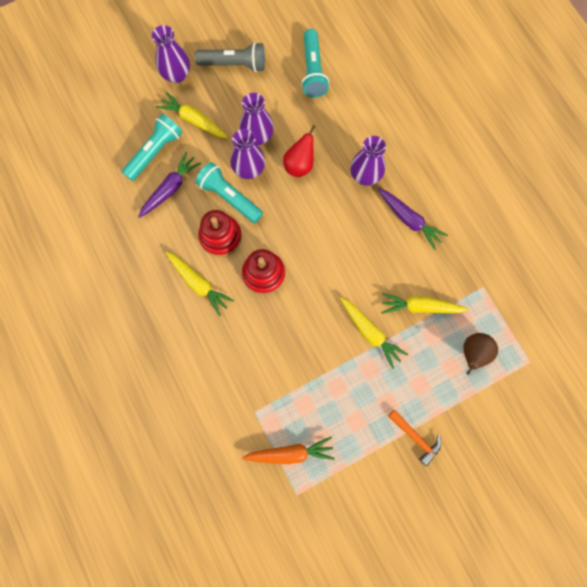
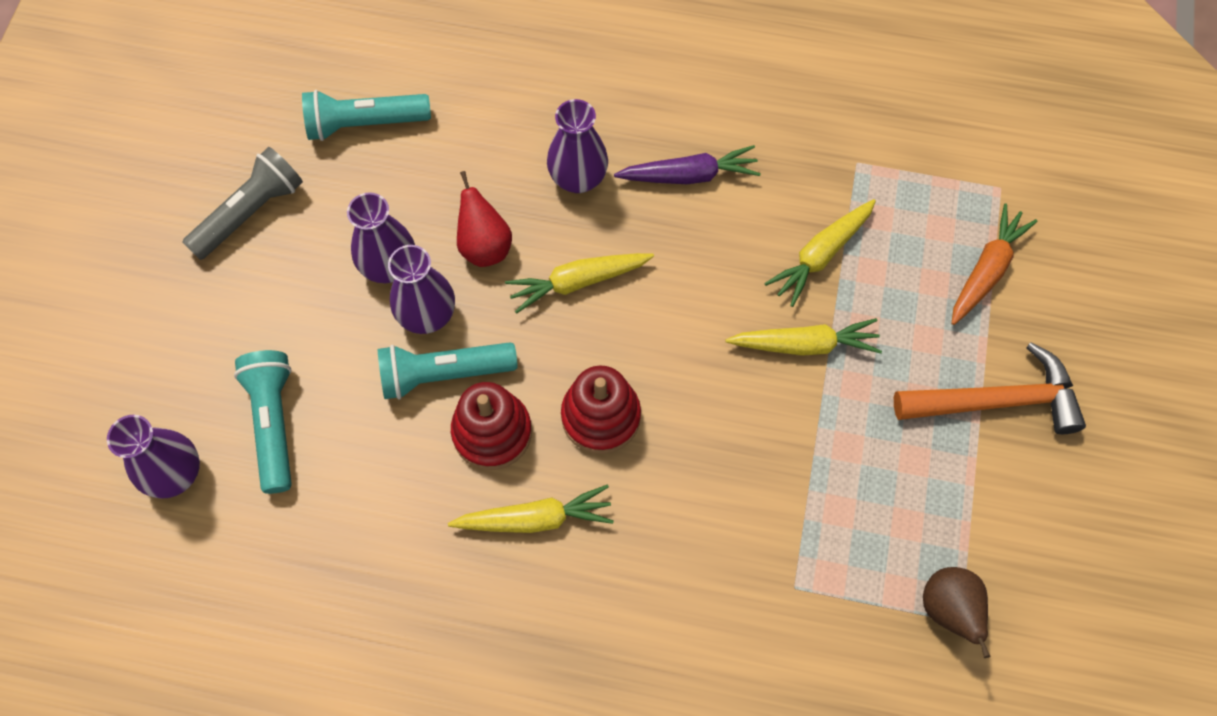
camera: 50 degrees left, 10 degrees down
(170, 188) = (352, 446): purple carrot -> none
(176, 75) = (185, 300): purple vase -> purple vase (176, 474)
(194, 120) = (279, 332): yellow carrot -> yellow carrot (578, 282)
(290, 453) = (893, 584): orange carrot -> orange carrot (986, 270)
(313, 71) = (364, 124): turquoise flashlight -> turquoise flashlight turned 135 degrees clockwise
(415, 437) = (996, 401): orange hammer -> orange hammer, size x1.73
(473, 353) = (936, 243): brown pear -> brown pear (948, 610)

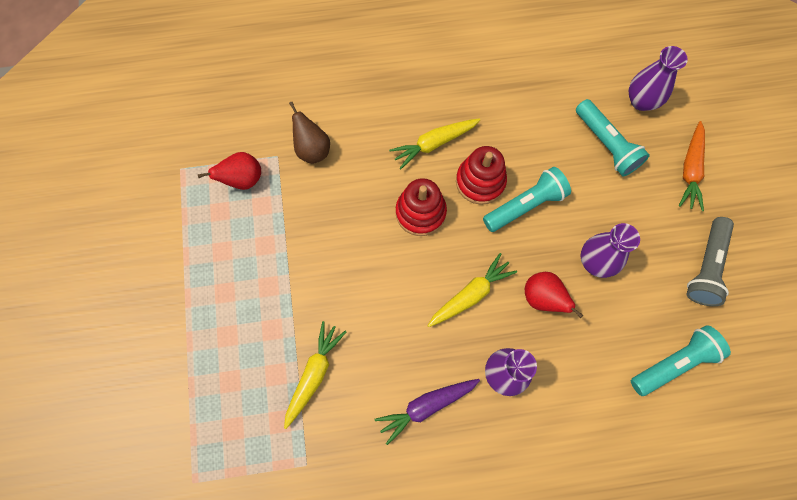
camera: 160 degrees right, 5 degrees up
(427, 316) = (554, 238): purple vase -> none
(805, 345) = (308, 303): yellow carrot -> none
(860, 565) = (243, 180): none -> red pear
(948, 610) = (188, 172): brown pear -> brown pear (312, 150)
(986, 270) = (194, 404): orange carrot -> orange carrot (690, 170)
(996, 401) = (175, 307): orange hammer -> none

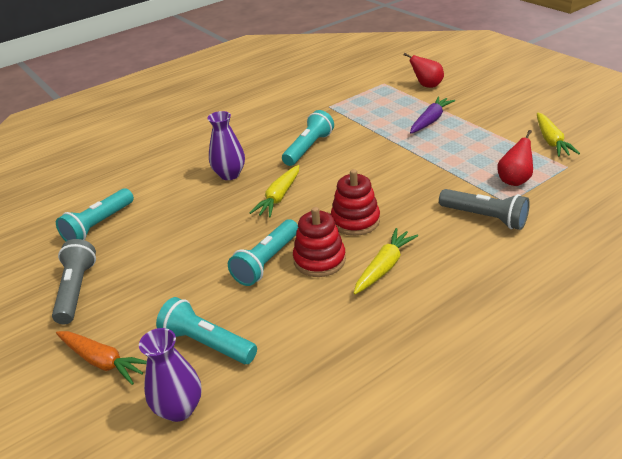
camera: 155 degrees right, 35 degrees down
(312, 150) = (485, 217): brown pear -> grey flashlight
(314, 374) = (357, 130): yellow carrot -> yellow carrot (551, 141)
(390, 372) = (308, 148): none -> turquoise flashlight
(426, 406) = (274, 146): purple carrot -> purple carrot (430, 120)
(542, 298) = (220, 216): red pear -> red pear (427, 86)
(596, 262) = (183, 253): purple vase -> none
(690, 170) = (102, 361): orange carrot -> orange carrot turned 135 degrees clockwise

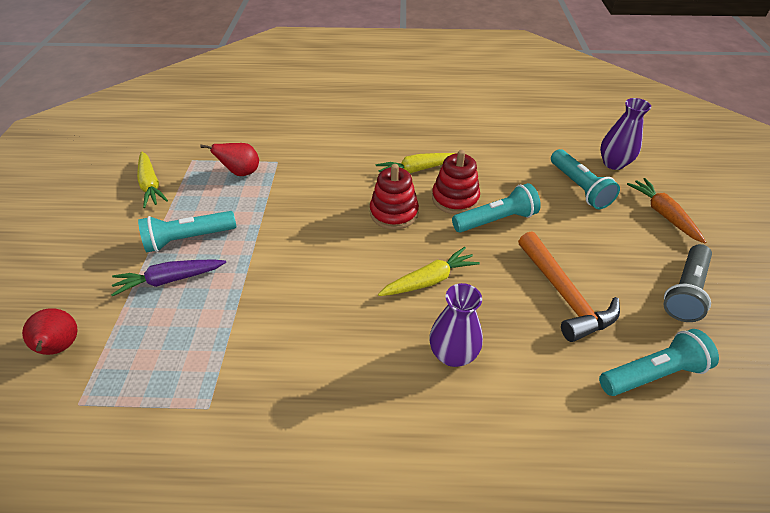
camera: 145 degrees left, 10 degrees up
(176, 237) = (563, 295): none -> orange hammer
(308, 148) = (329, 334): turquoise flashlight -> turquoise flashlight (188, 239)
(485, 217) = (309, 161): grey flashlight -> none
(551, 141) = (151, 185): yellow carrot -> yellow carrot turned 120 degrees clockwise

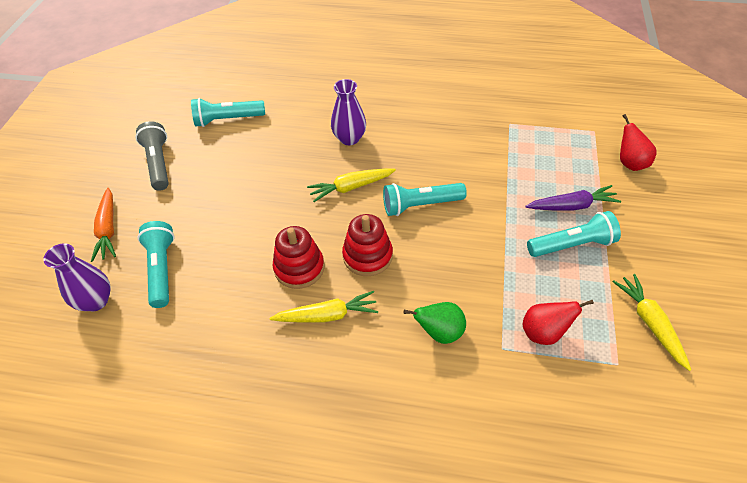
camera: 170 degrees left, 5 degrees up
(325, 166) = (439, 332): none -> green pear
(496, 220) = (269, 238): turquoise flashlight -> turquoise flashlight (420, 205)
(563, 295) = (251, 168): orange hammer -> none
(685, 291) = (158, 163): grey flashlight -> grey flashlight turned 60 degrees counterclockwise

